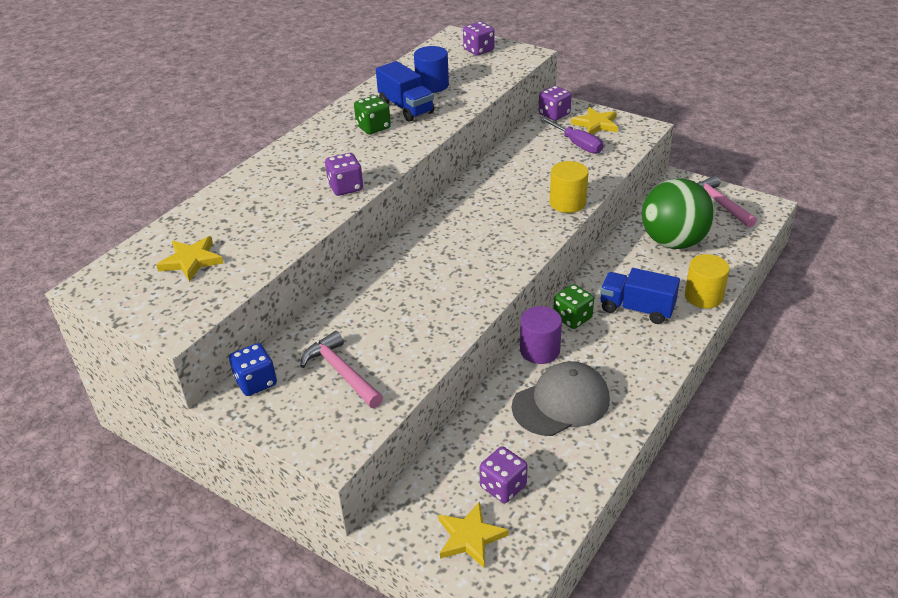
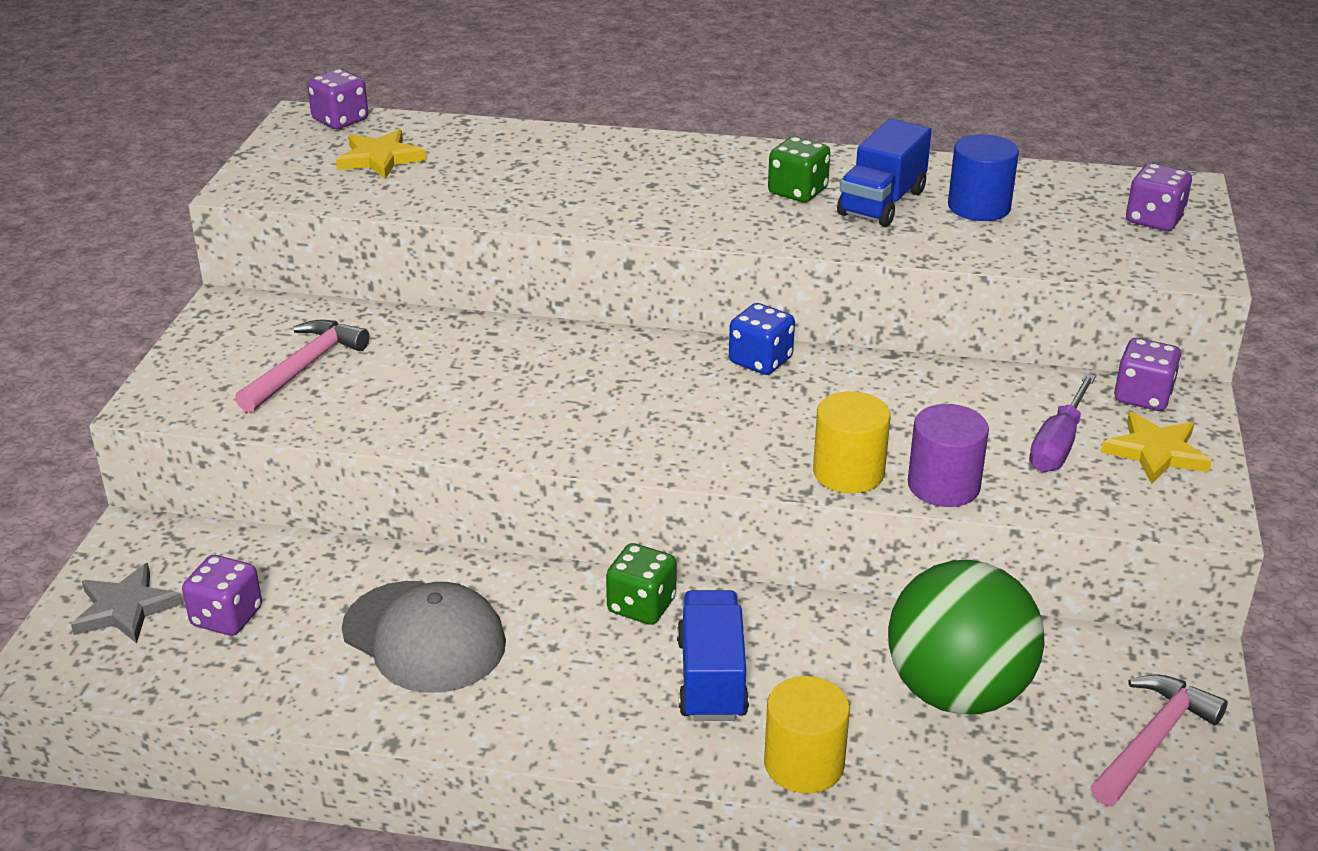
camera: 65 degrees right, 5 degrees down
(256, 382) = (263, 312): blue dice -> blue dice (760, 361)
(345, 187) = (613, 212): purple dice -> purple dice (340, 120)
(470, 537) = (125, 608): yellow star -> grey star
(539, 350) = (539, 586): purple cylinder -> purple cylinder (943, 485)

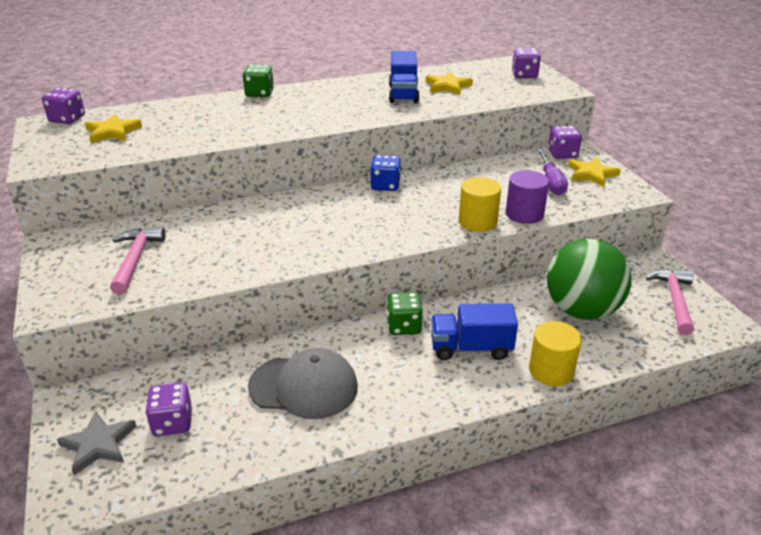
camera: 30 degrees left, 0 degrees up
(711, 678) = (471, 348): blue truck -> blue truck turned 60 degrees counterclockwise
(797, 191) = (359, 98): green dice -> green dice (259, 93)
(979, 207) = (447, 86): blue cylinder -> yellow star

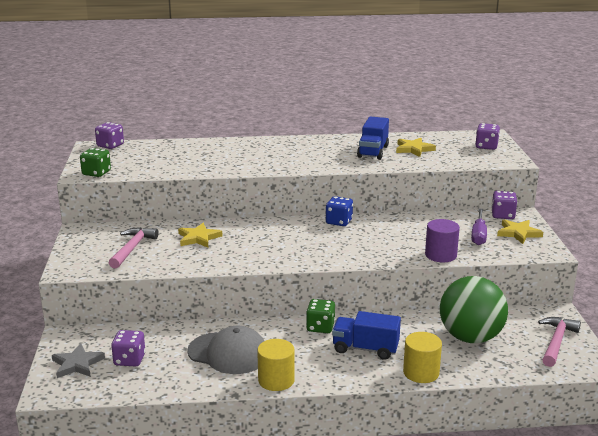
camera: 15 degrees right, 10 degrees down
(112, 132) = (139, 158): yellow star -> yellow star (198, 238)
(259, 93) = (258, 140): green dice -> green dice (96, 173)
(477, 222) = (399, 256): yellow cylinder -> yellow cylinder (276, 380)

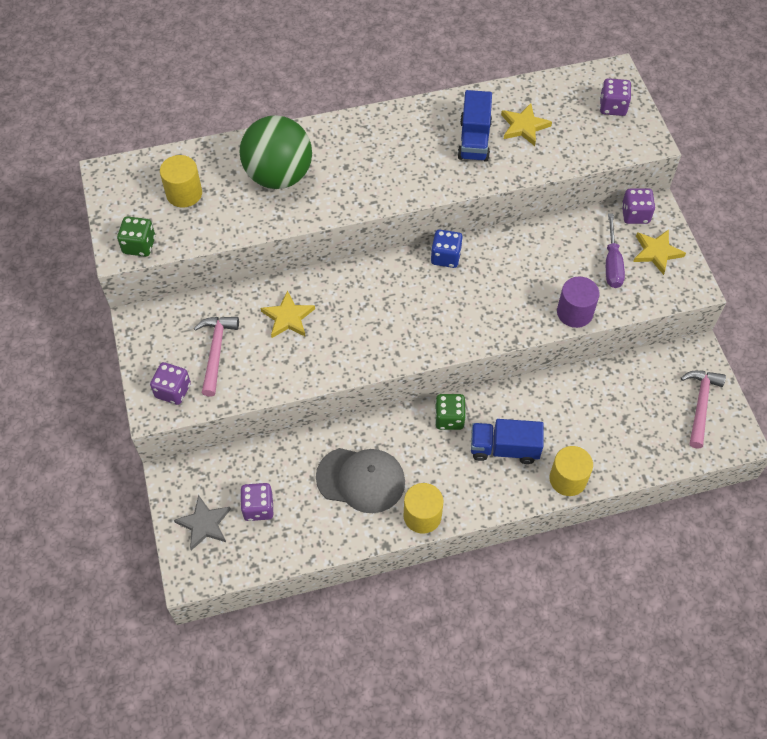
camera: 10 degrees left, 35 degrees up
(110, 145) = (131, 169): purple dice -> purple dice (173, 391)
(143, 156) = (184, 193): none -> yellow cylinder
(470, 337) = (611, 411): green ball -> green ball (279, 176)

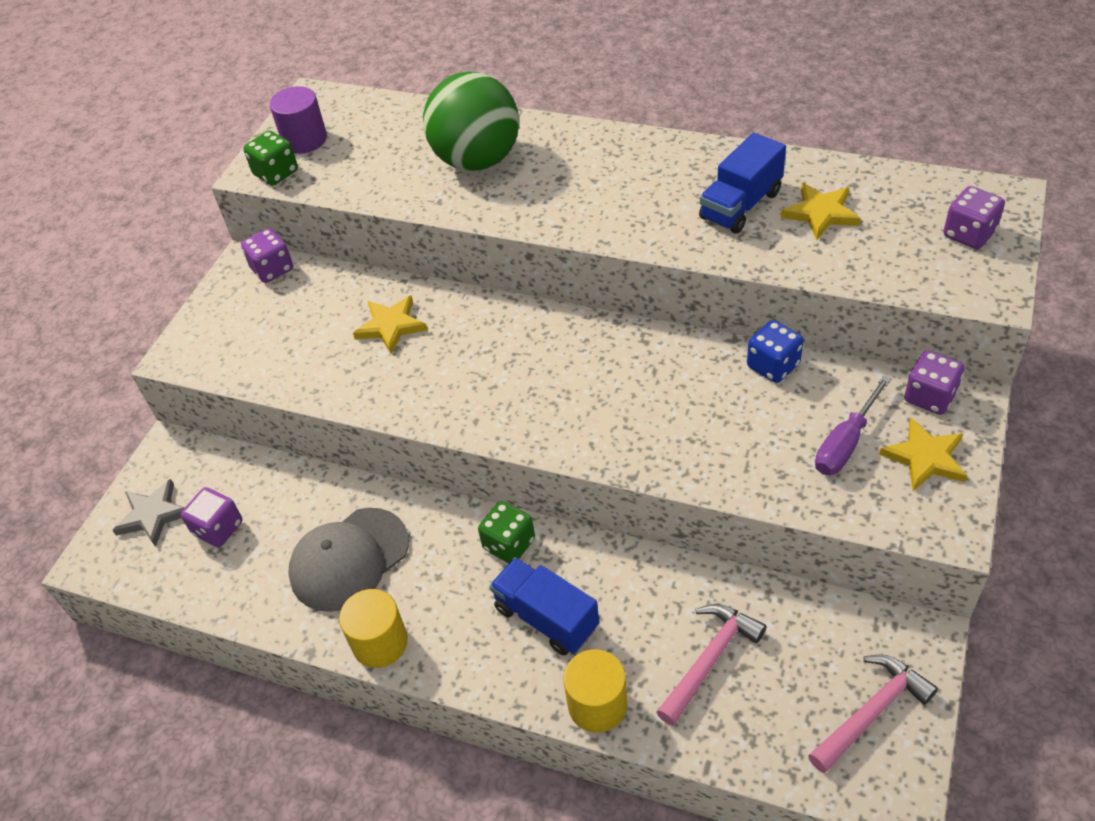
camera: 40 degrees right, 10 degrees down
(173, 391) = (211, 346): purple dice -> purple dice (272, 269)
(184, 193) = (365, 141): yellow cylinder -> none
(216, 351) = (288, 326): pink hammer -> pink hammer (710, 659)
(361, 479) = (349, 559): grey cap -> grey cap turned 90 degrees clockwise
(445, 257) = (627, 340): blue dice -> blue dice (773, 365)
(574, 312) = (741, 480): purple cylinder -> purple cylinder (304, 140)

